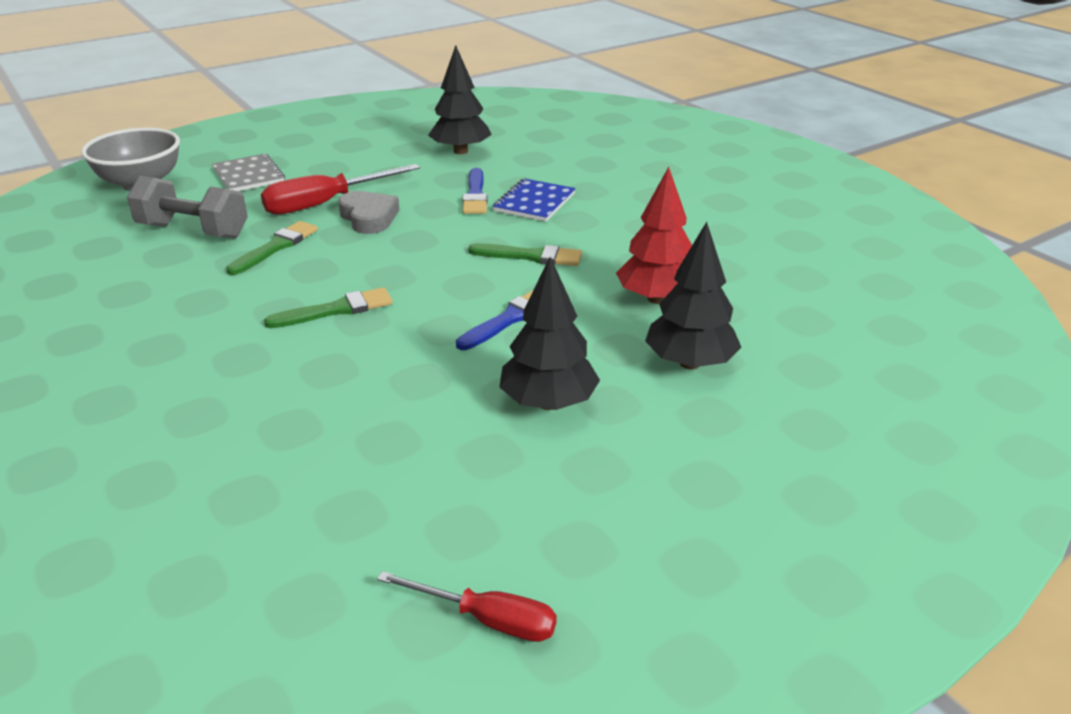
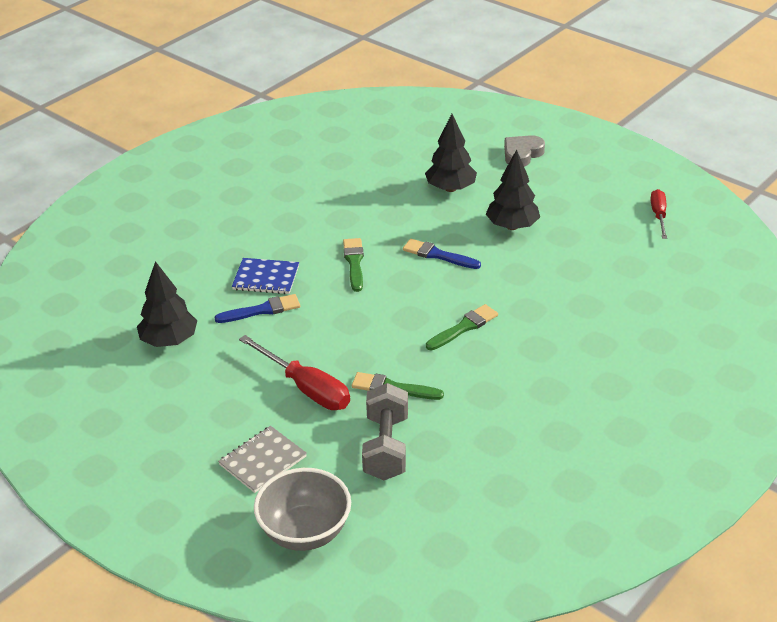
camera: 105 degrees left, 5 degrees up
(336, 310) = (464, 327): green brush -> green brush turned 90 degrees clockwise
(369, 217) = (323, 355): grey heart -> grey heart (522, 154)
(656, 298) = (387, 206): red tree -> none

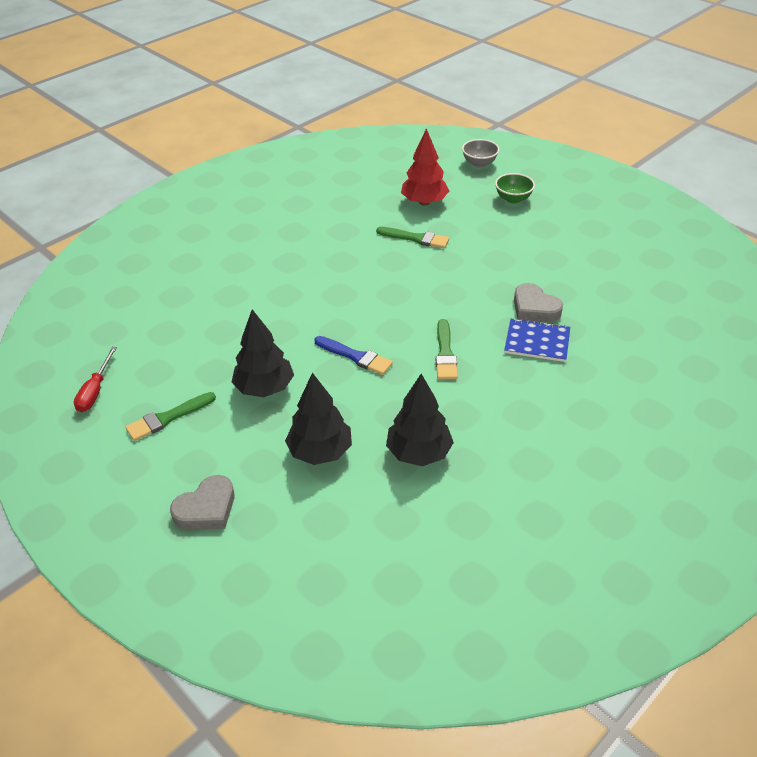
camera: 175 degrees left, 5 degrees up
(169, 341) = (614, 285): black tree -> black tree (419, 453)
(262, 310) = (534, 308): blue brush -> grey heart
(263, 461) = (513, 199): grey notebook -> green bowl
(305, 532) = (479, 163): grey bowl -> grey bowl, size x0.61
(306, 388) = (486, 242): red screwdriver -> none
(386, 447) = (424, 202): grey dumbbell -> red tree
(464, 327) = (347, 281): green brush -> green brush (168, 418)

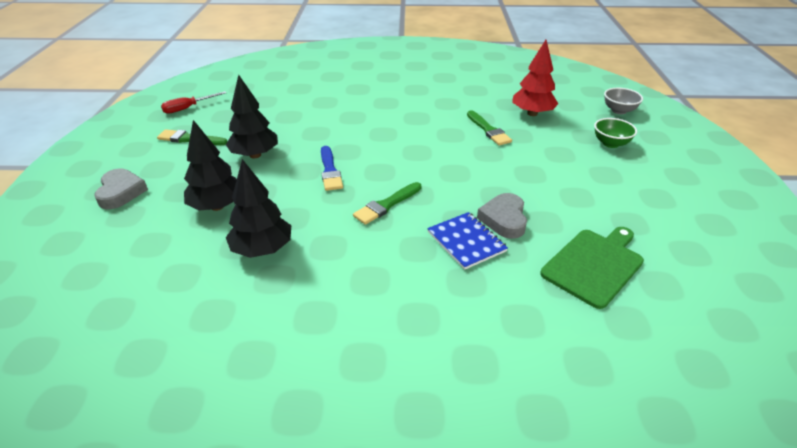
camera: 45 degrees right, 5 degrees down
(206, 509) = (121, 192): grey heart -> grey heart turned 105 degrees counterclockwise
(624, 303) = (594, 265): none -> green cutting board

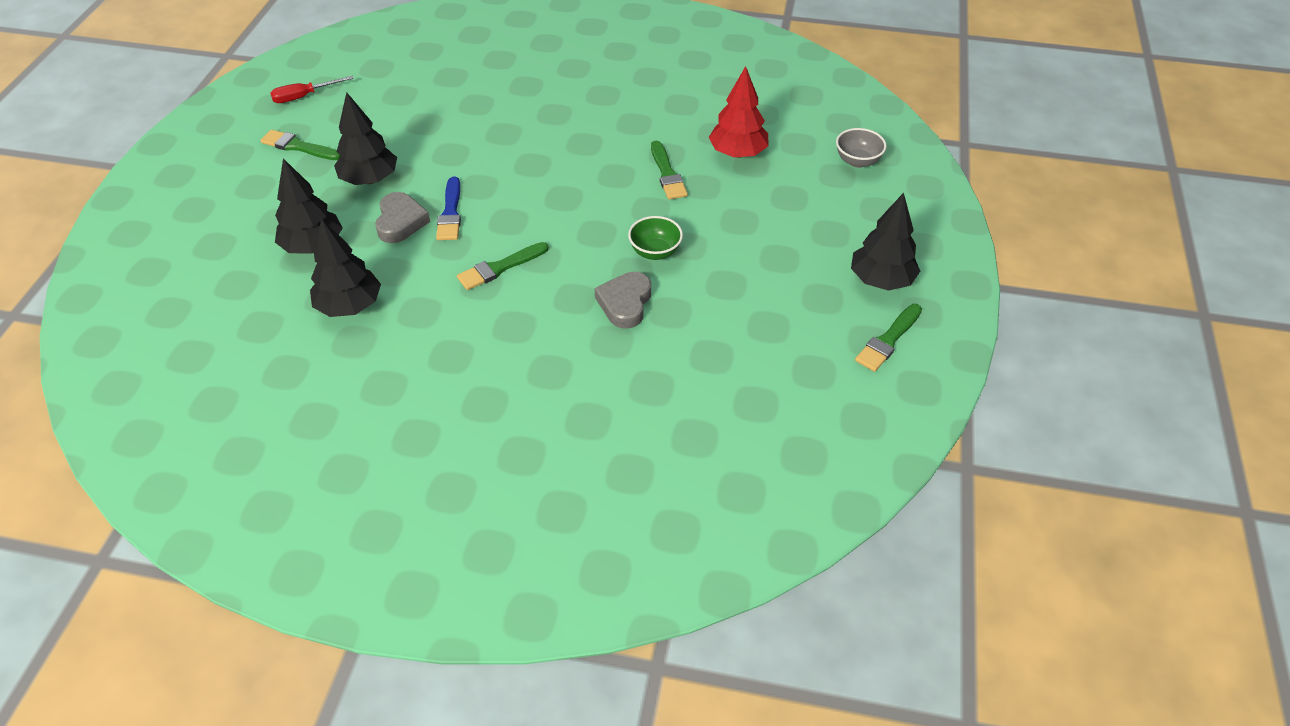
camera: 10 degrees right, 10 degrees up
(121, 192) = (212, 214): grey heart -> grey heart (400, 222)
(466, 241) = (570, 325): blue notebook -> none
(594, 265) = (696, 371): green cutting board -> none
(610, 143) = (813, 213): green bowl -> green bowl (655, 252)
(692, 181) = (881, 280): none -> black tree
(730, 222) = (888, 340): none -> green brush

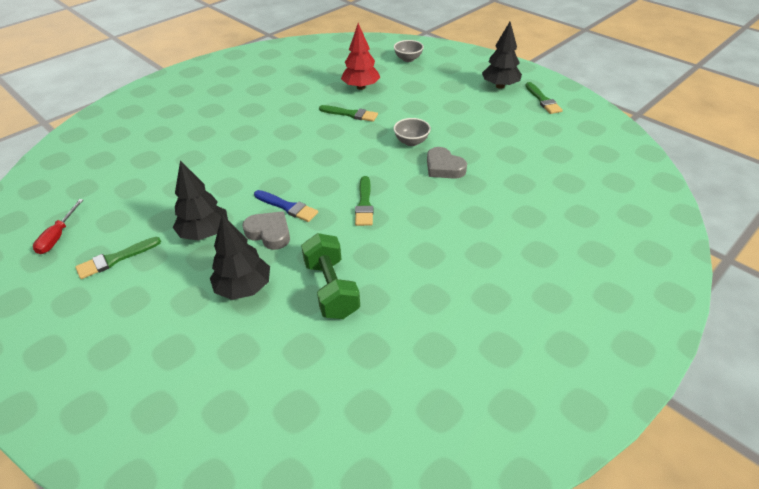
camera: 55 degrees left, 5 degrees down
(349, 306) = (331, 289): black tree -> green dumbbell
(655, 252) = (411, 142): green bowl -> grey bowl

